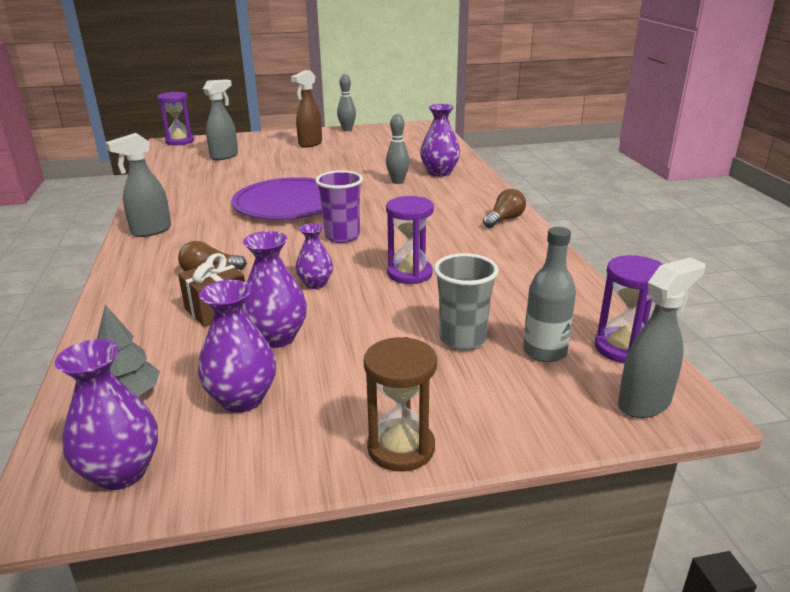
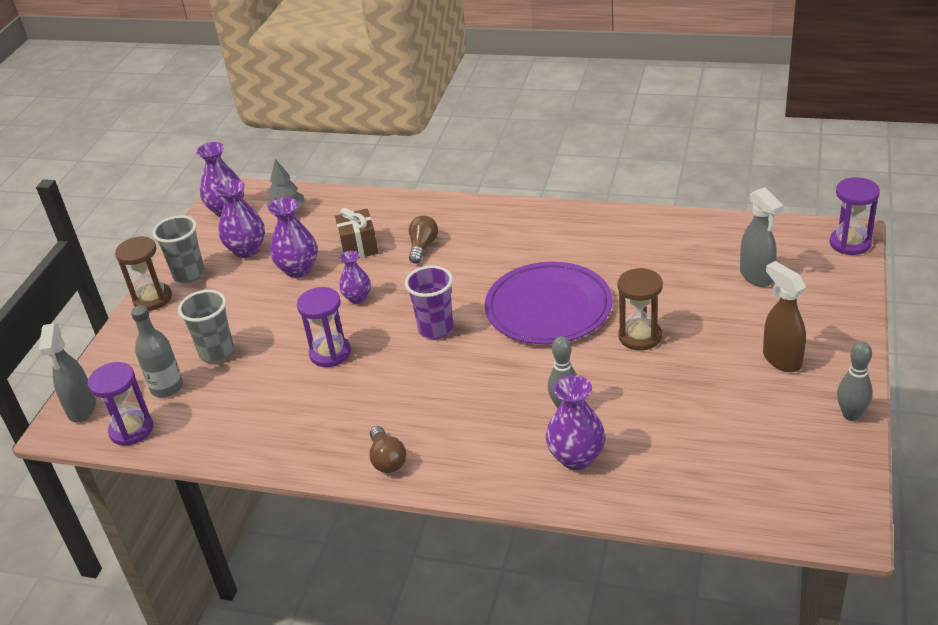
camera: 120 degrees right, 10 degrees up
(151, 231) = (534, 219): grey spray bottle -> none
(308, 174) = (640, 336): none -> brown hourglass
(324, 434) = (189, 274): none -> grey cup

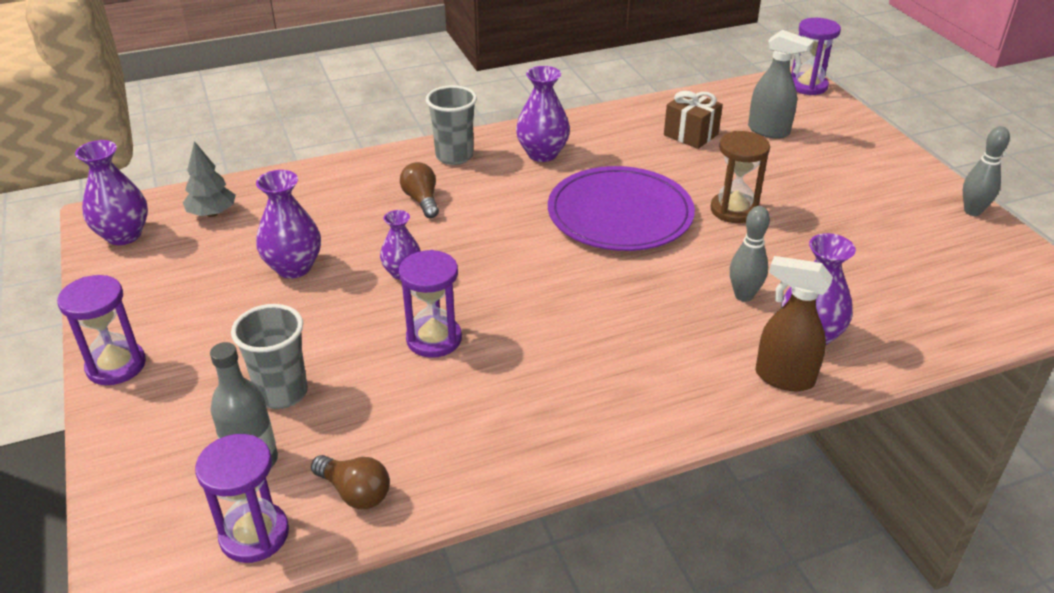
camera: 40 degrees left, 0 degrees up
(82, 409) = (144, 543): grey spray bottle -> none
(152, 298) = (116, 365): brown hourglass -> purple hourglass
(189, 274) = (143, 320): grey cup -> grey cup (454, 156)
(247, 250) = (199, 268): purple vase -> purple vase (542, 154)
(359, 247) = (346, 222): brown gift -> brown gift (691, 135)
(387, 459) = (628, 421): brown light bulb -> brown light bulb (355, 492)
(436, 329) = (528, 272): purple cup -> none
(781, 359) = (869, 188): brown spray bottle -> brown spray bottle (783, 378)

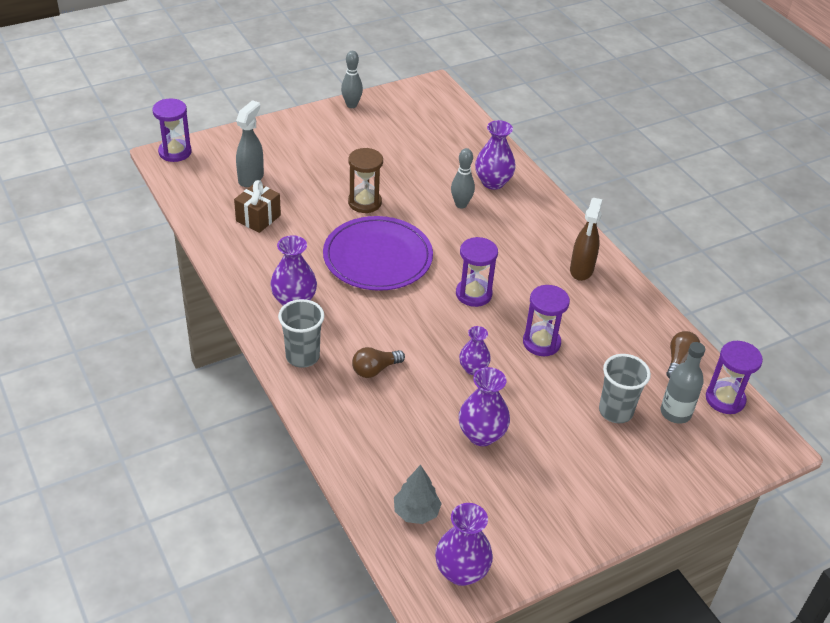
camera: 100 degrees left, 5 degrees up
(116, 365) = (621, 515): purple hourglass -> purple hourglass (473, 294)
(783, 378) = (531, 195): brown spray bottle -> brown spray bottle (581, 270)

